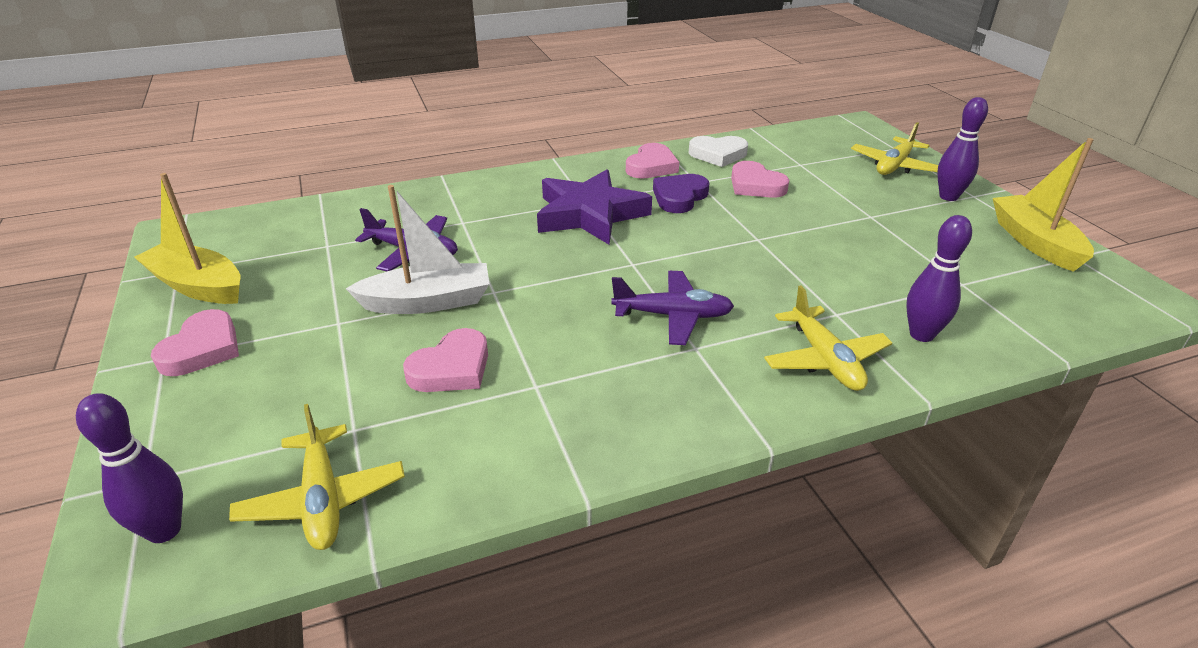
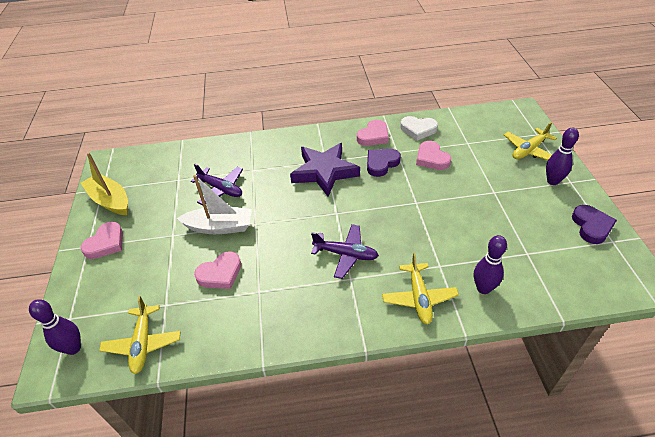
camera: 15 degrees right, 10 degrees up
(1034, 242) = (591, 226): yellow boat -> purple heart

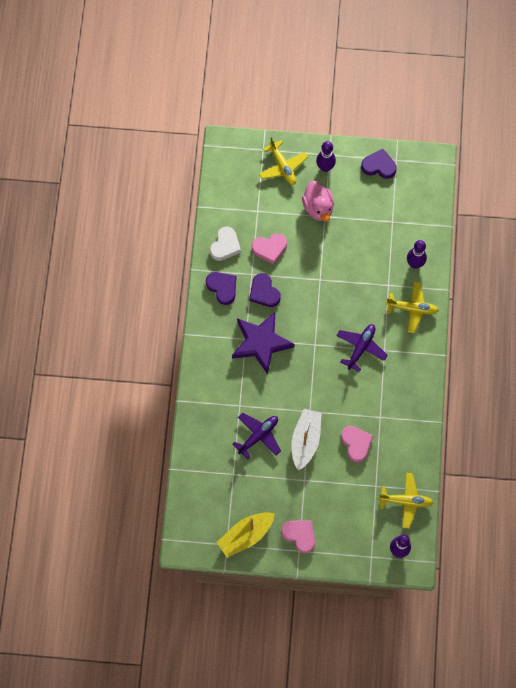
camera: 80 degrees left, 25 degrees up
(373, 136) = (222, 288): pink heart -> purple heart
(501, 185) = (318, 207): none -> pink duck

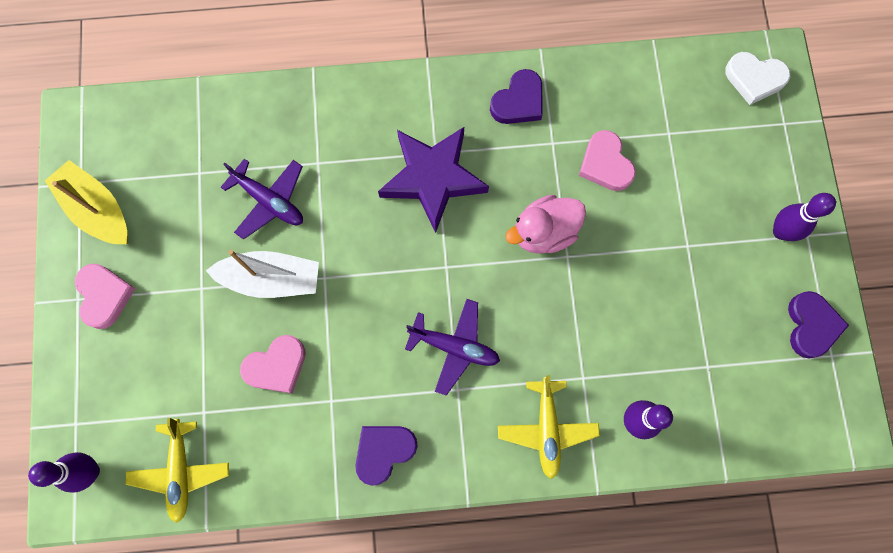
camera: 80 degrees right, 5 degrees up
(225, 245) = (594, 93): white heart -> white heart (754, 79)
(264, 292) = (524, 168): purple heart -> purple heart (384, 451)
(282, 166) = (762, 160): yellow plane -> none
(299, 535) = (104, 296): pink heart -> pink heart turned 45 degrees counterclockwise
(318, 207) = (701, 231): pink duck -> pink duck (544, 232)

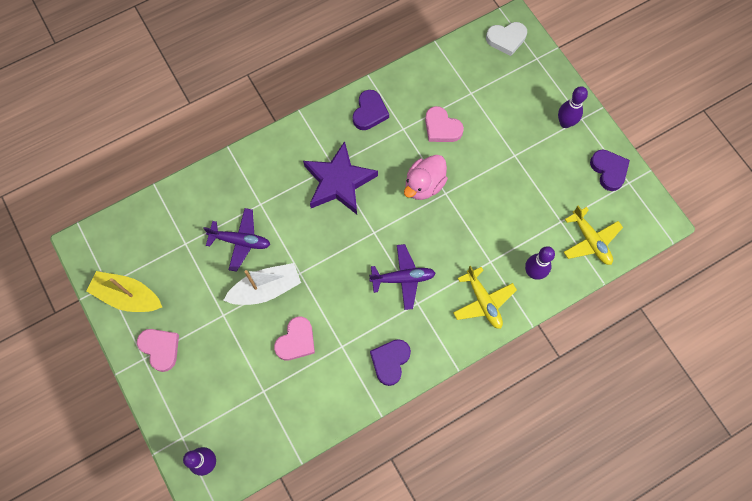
camera: 25 degrees left, 5 degrees down
(181, 471) = (266, 434): yellow plane -> yellow plane (590, 240)

